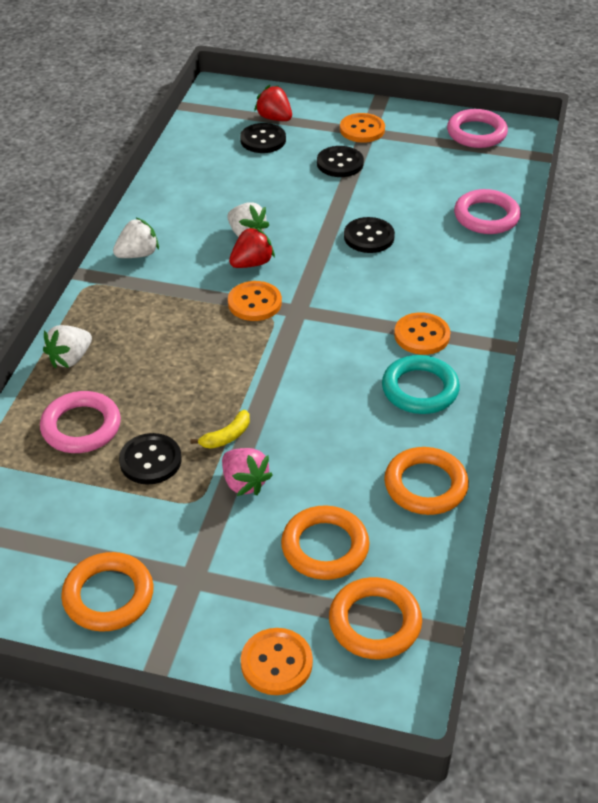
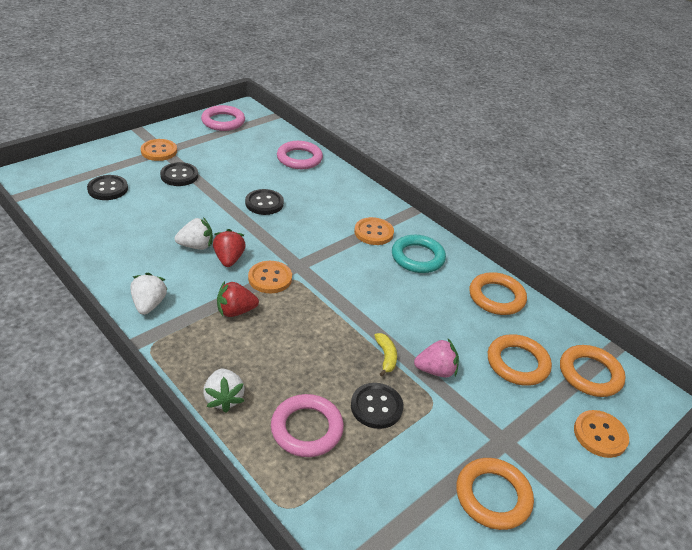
camera: 60 degrees left, 5 degrees down
(274, 118) = (92, 173): red strawberry -> red strawberry (235, 311)

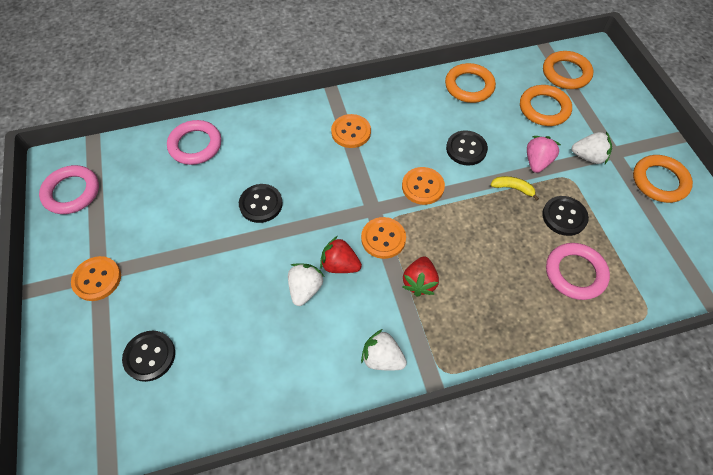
camera: 60 degrees left, 20 degrees up
(179, 175) = (164, 271): black button -> black button (466, 149)
(224, 398) = (527, 325): white strawberry -> white strawberry (588, 157)
(417, 257) = (399, 115): turquoise ring -> none
(600, 435) = (621, 97): orange button -> orange button (422, 187)

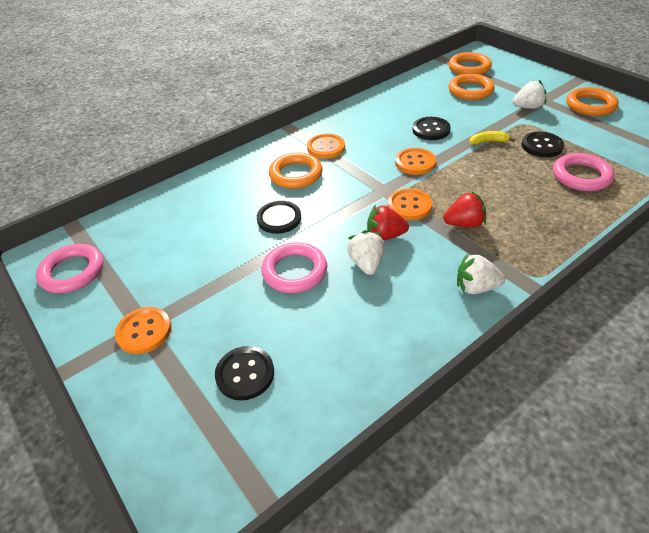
camera: 20 degrees left, 15 degrees down
(195, 145) = (185, 198): pink ring -> pink ring (295, 271)
(419, 282) = (464, 224): red strawberry -> red strawberry turned 90 degrees counterclockwise
(469, 86) = (402, 94): orange ring -> orange ring (296, 174)
(537, 162) = (492, 121): pink strawberry -> none

